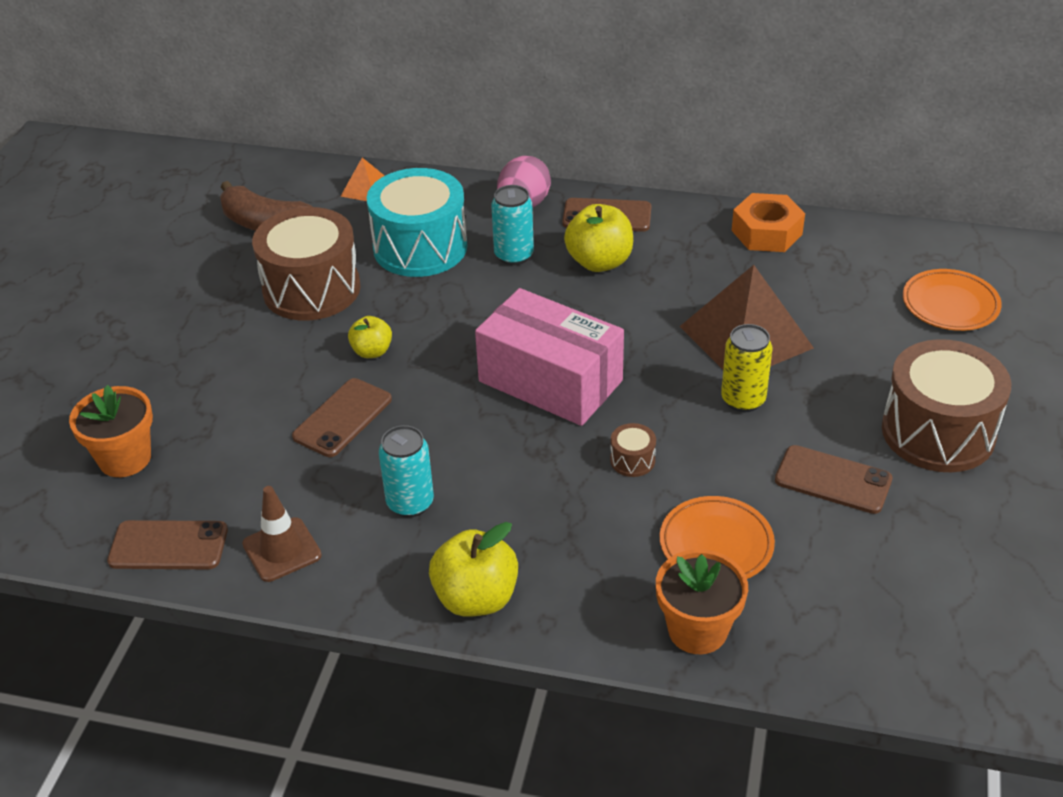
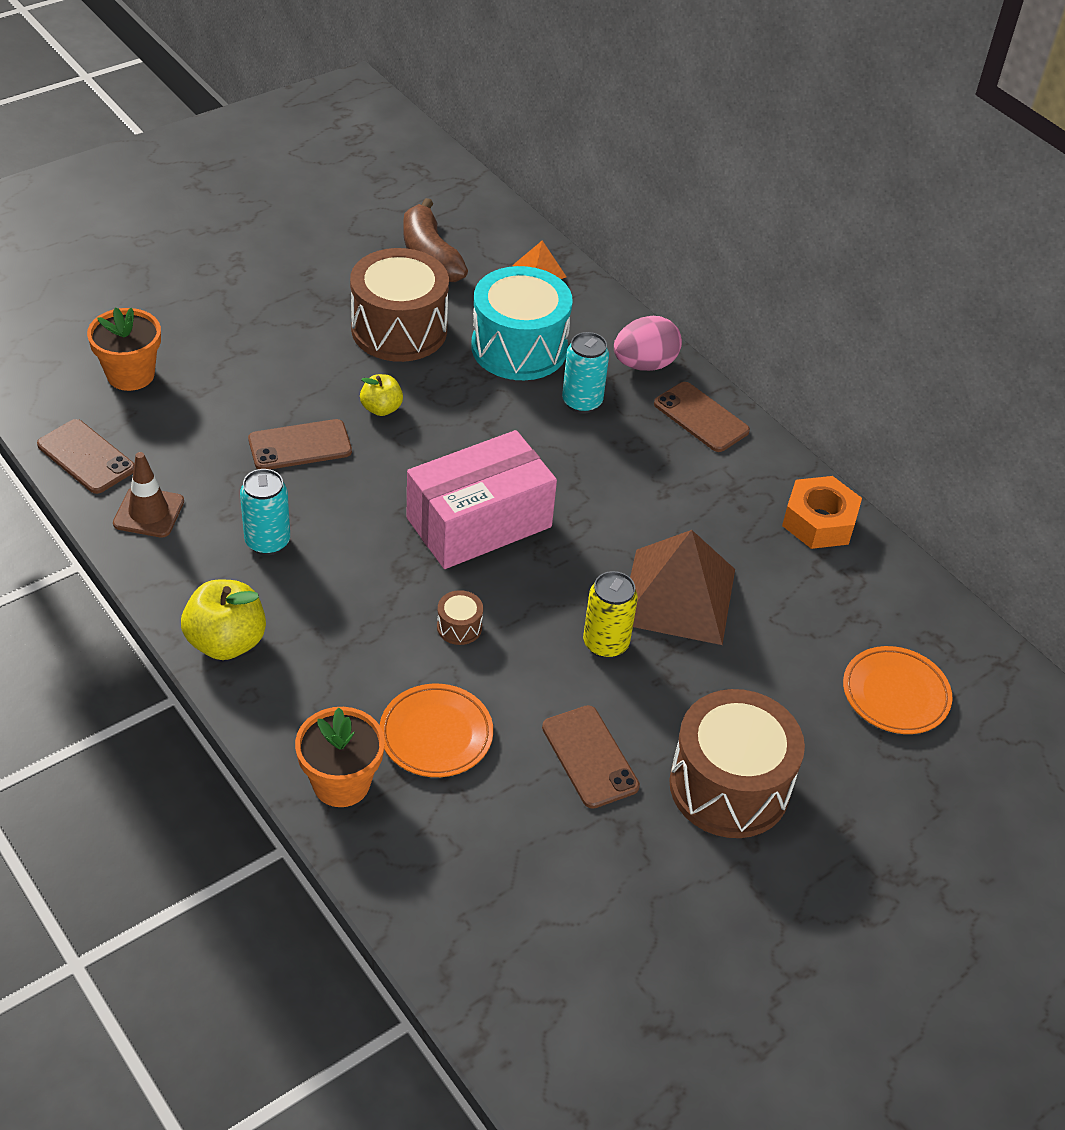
camera: 35 degrees right, 5 degrees up
(550, 381) = (479, 522): pink box -> pink box turned 75 degrees clockwise
(599, 262) = (643, 453): yellow apple -> none

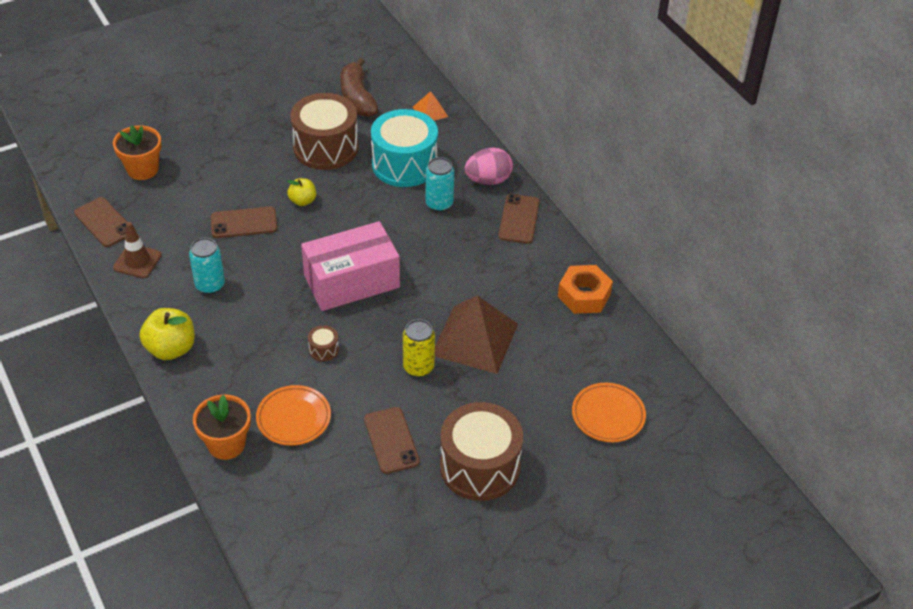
camera: 10 degrees right, 0 degrees up
(701, 417) = (519, 219): brown phone -> brown phone turned 45 degrees clockwise

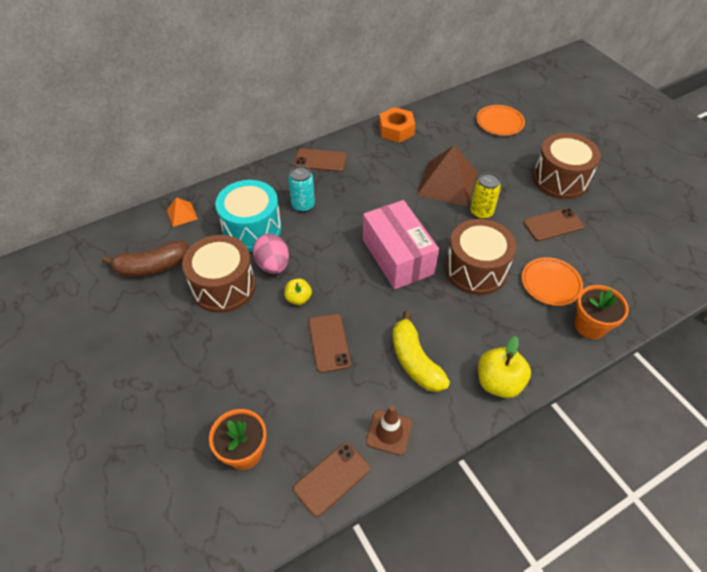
camera: 90 degrees left, 5 degrees up
(210, 285) = (415, 361): turquoise can -> yellow banana
(324, 349) = (476, 270): brown drum -> brown drum, size x2.50
(488, 180) = (275, 177): pink egg -> pink egg (273, 265)

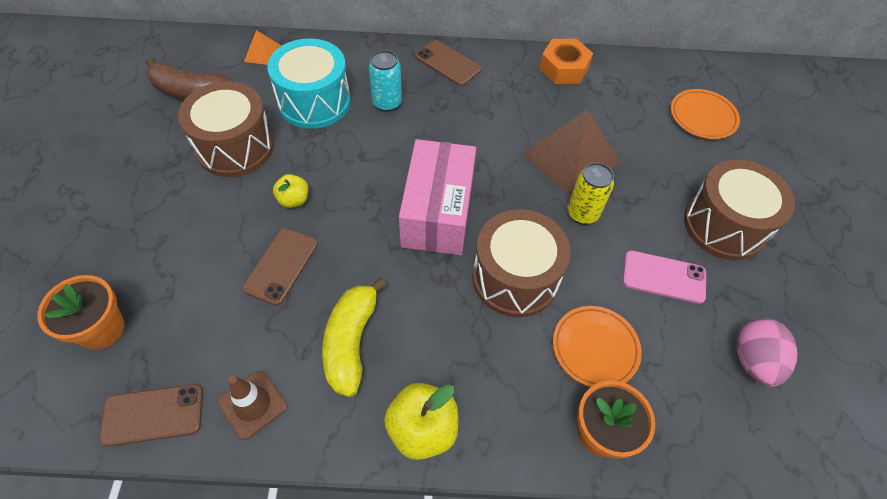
camera: 30 degrees right, 5 degrees up
(273, 265) = (301, 150): pink egg -> pink egg (753, 361)
(553, 225) = (663, 277): brown phone -> pink phone

